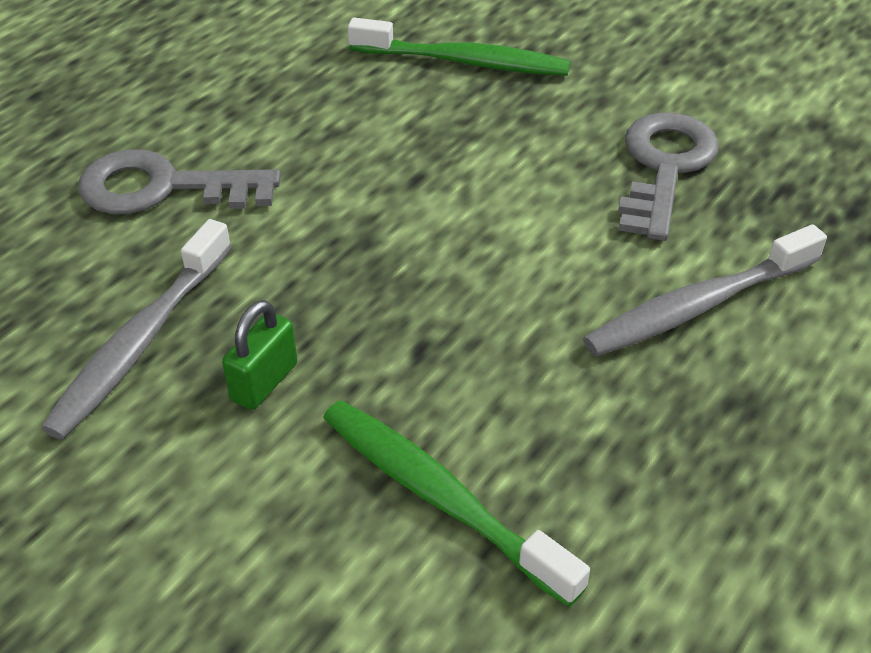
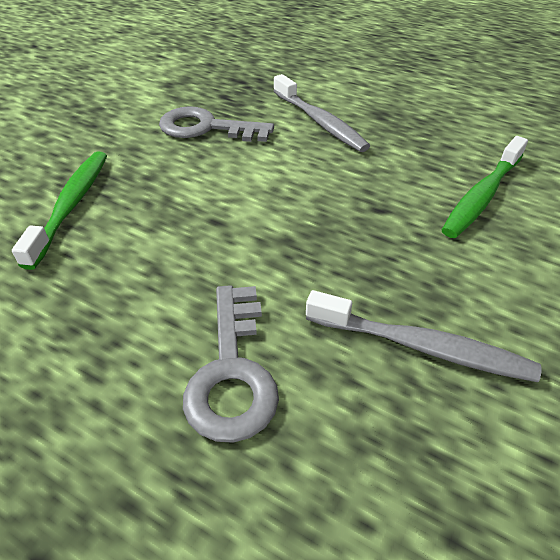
camera: 95 degrees left, 0 degrees up
(264, 382) = (433, 272): green padlock -> none

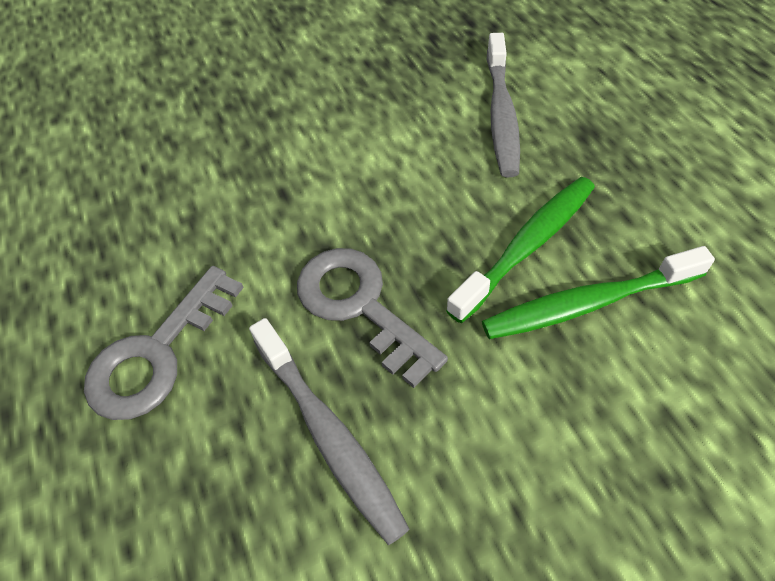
camera: 40 degrees right, 10 degrees up
(71, 205) = (184, 116): green toothbrush -> green toothbrush (527, 246)
(207, 128) = (375, 74): grey key -> grey key (360, 306)

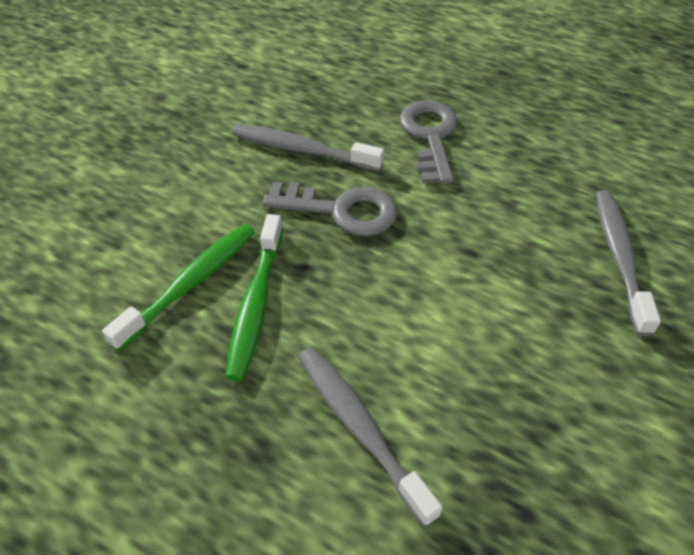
camera: 140 degrees right, 5 degrees down
(175, 127) = (619, 257): none -> grey toothbrush

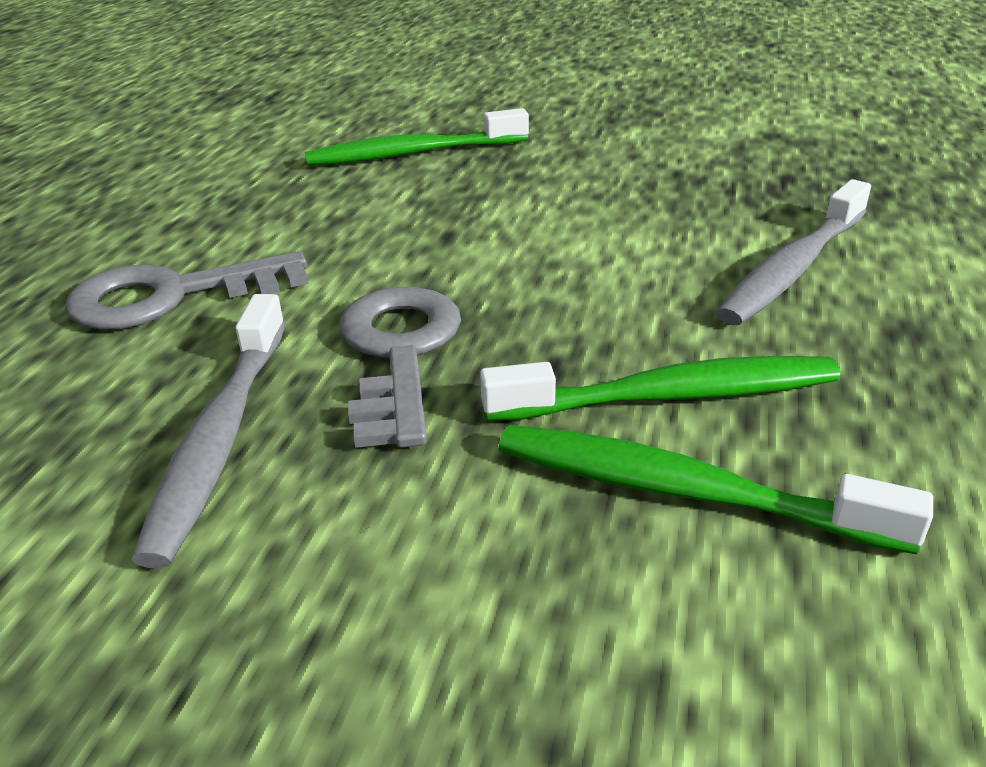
camera: 105 degrees left, 15 degrees down
(619, 257) = (413, 153): grey toothbrush -> green toothbrush

